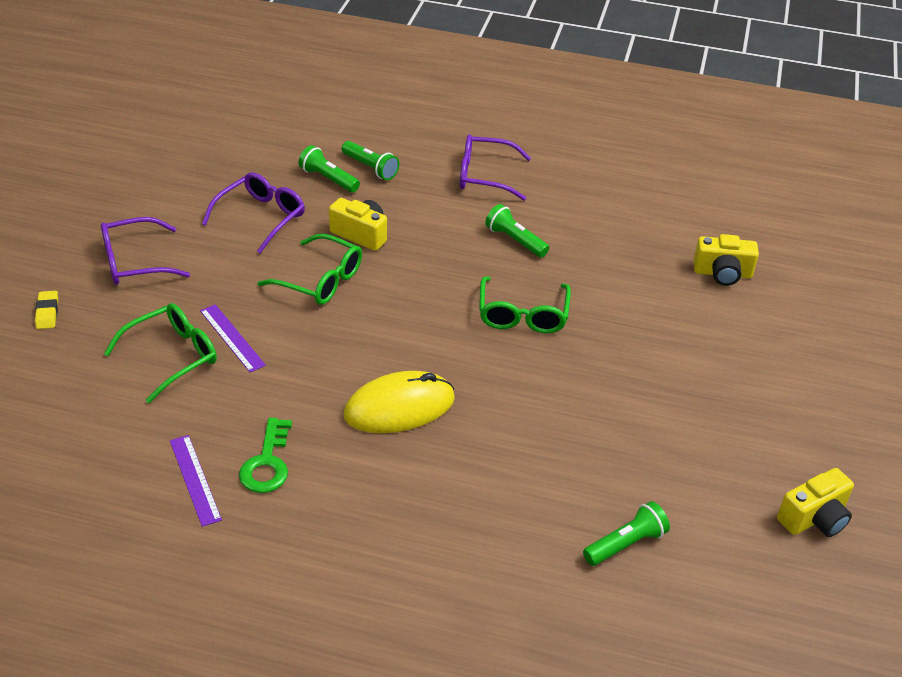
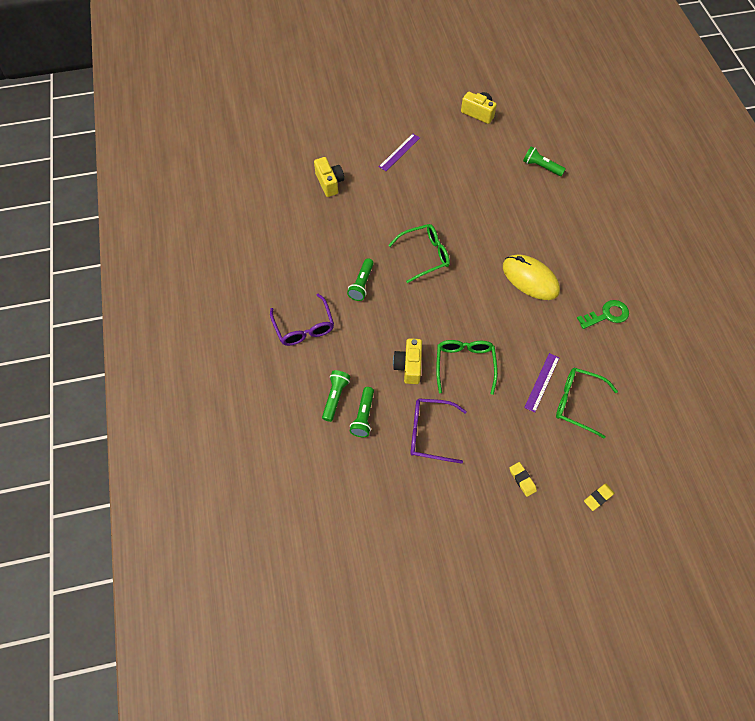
camera: 115 degrees left, 20 degrees up
(134, 262) = (522, 480): purple glasses -> yellow eraser
(195, 479) = (640, 339): purple ruler -> purple ruler (399, 152)

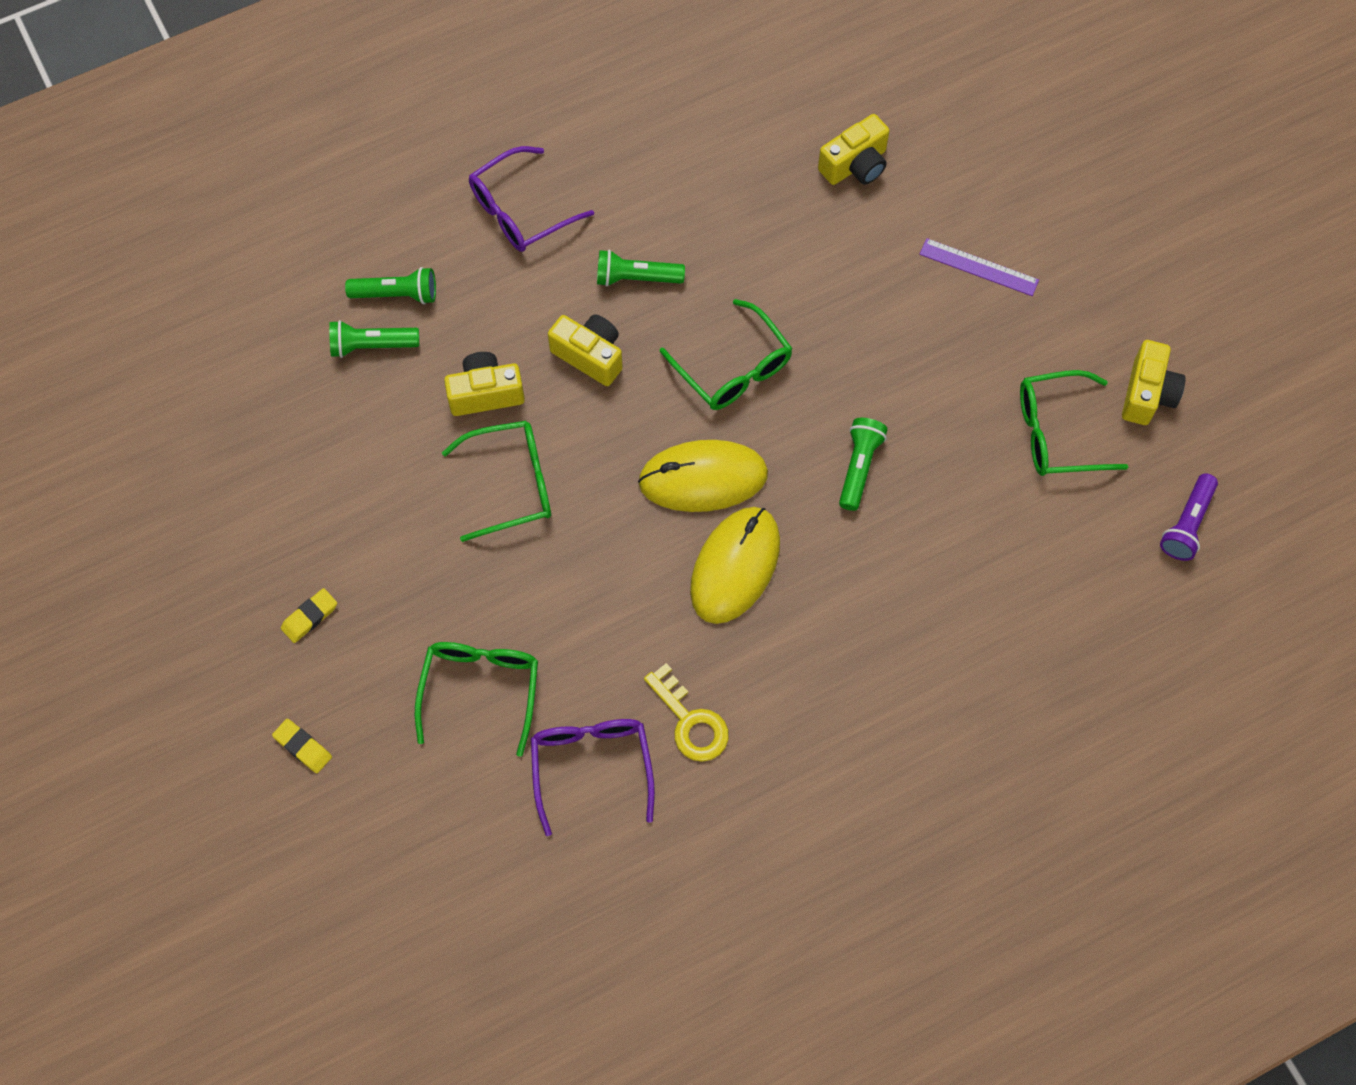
camera: 75 degrees right, 5 degrees up
(400, 314) = (590, 355): none -> yellow camera
(430, 433) = (364, 454): purple glasses -> purple glasses (591, 766)
(481, 281) = (703, 478): none -> yellow mouse
(489, 147) = (1057, 433): none -> green glasses
(541, 167) = (1037, 544): green flashlight -> green flashlight (859, 467)
(542, 117) = (1187, 524): none -> purple flashlight
(542, 382) = (508, 621): purple ruler -> none
(607, 315) = (690, 721): green key -> yellow key

